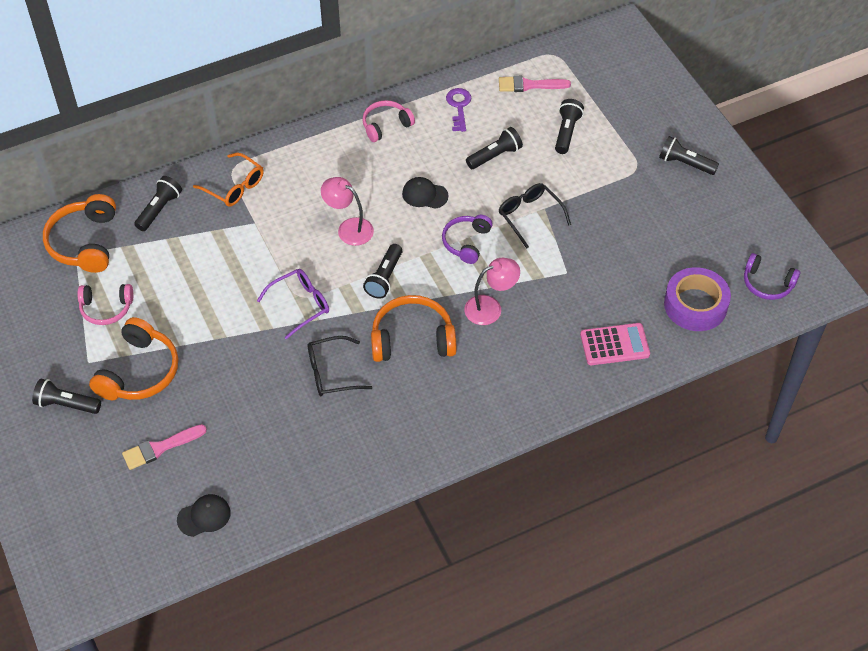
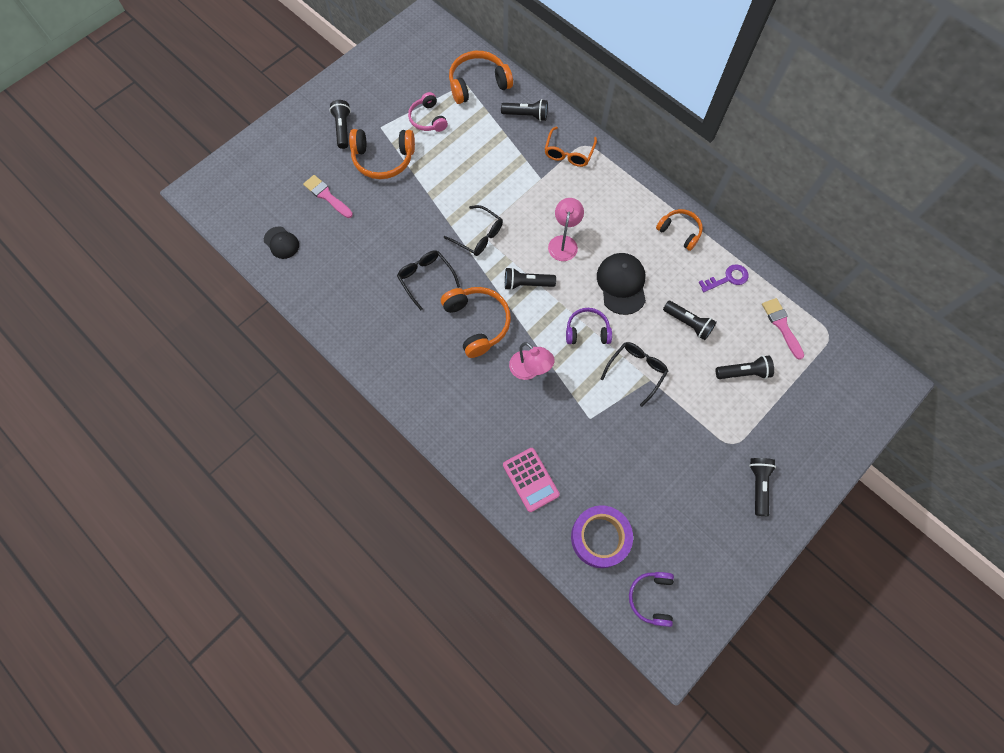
camera: 70 degrees right, 15 degrees up
(300, 305) = (478, 236): purple glasses -> black glasses
(386, 125) = (679, 232): pink headphones -> orange headphones
(424, 195) = (621, 284): black cap -> black cap, size x1.65

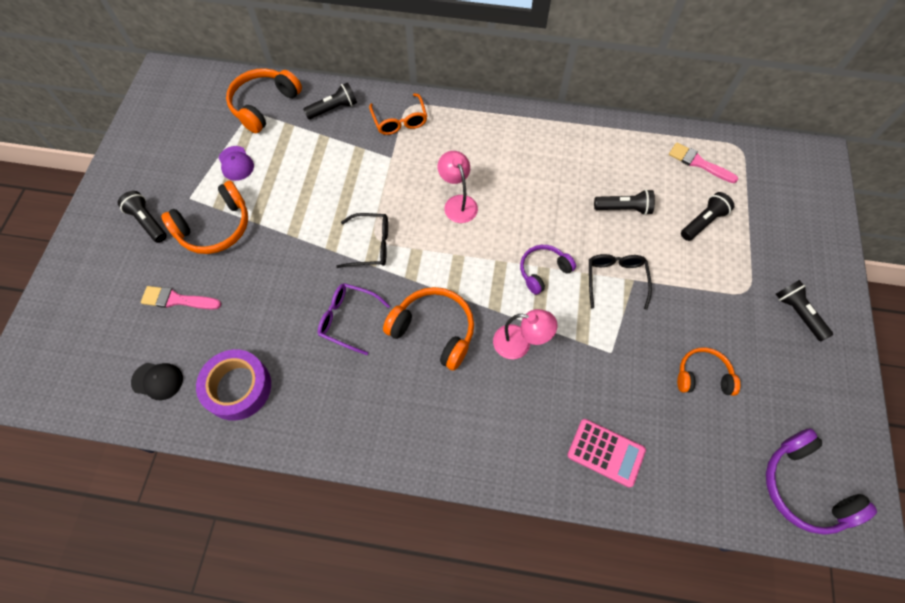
camera: 35 degrees left, 5 degrees down
(426, 278) = (348, 319): black glasses -> purple glasses
(428, 119) = (236, 163): pink headphones -> purple cap
(527, 284) = (453, 262): black flashlight -> none
(600, 537) = (713, 463): purple tape -> purple tape (238, 387)
(621, 284) = (539, 209): black cap -> none
(651, 598) = (804, 487): purple headphones -> purple headphones, size x1.55
(679, 232) = (552, 134): orange headphones -> orange headphones (703, 376)
(728, 278) = (624, 150): purple key -> none

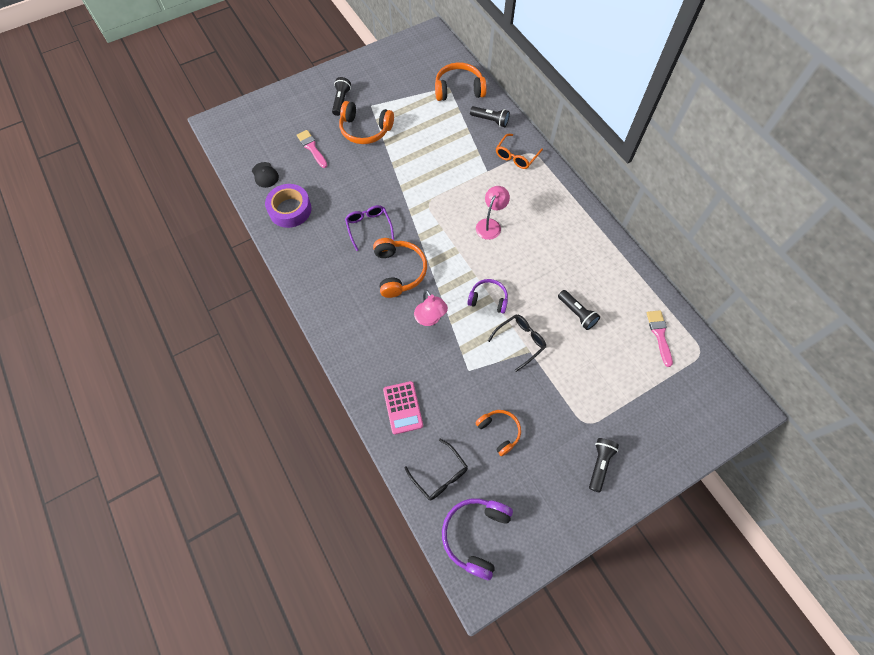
camera: 50 degrees right, 0 degrees up
(236, 163) = (410, 107): purple cap -> none
(371, 245) = (422, 204): black glasses -> black glasses (440, 475)
(703, 222) = (614, 365): black flashlight -> none

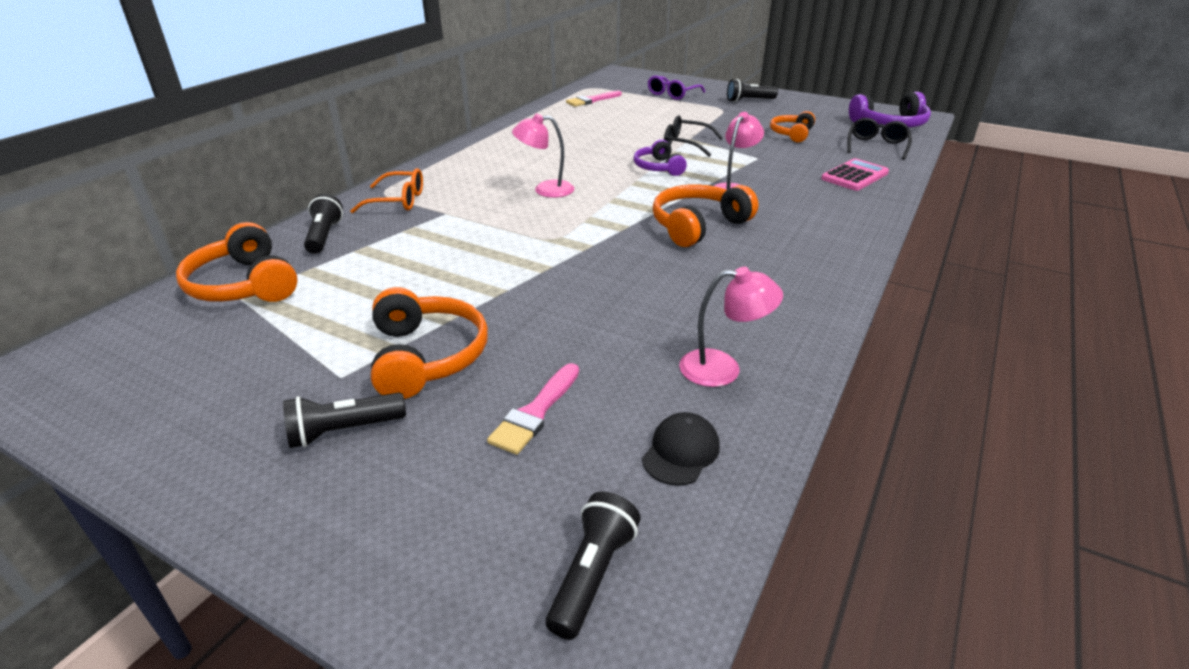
camera: 120 degrees left, 30 degrees down
(290, 209) = (723, 369): purple tape -> pink lamp
(369, 227) = (656, 272): purple glasses -> purple glasses (672, 94)
(577, 313) = (615, 129): black flashlight -> black flashlight (592, 574)

